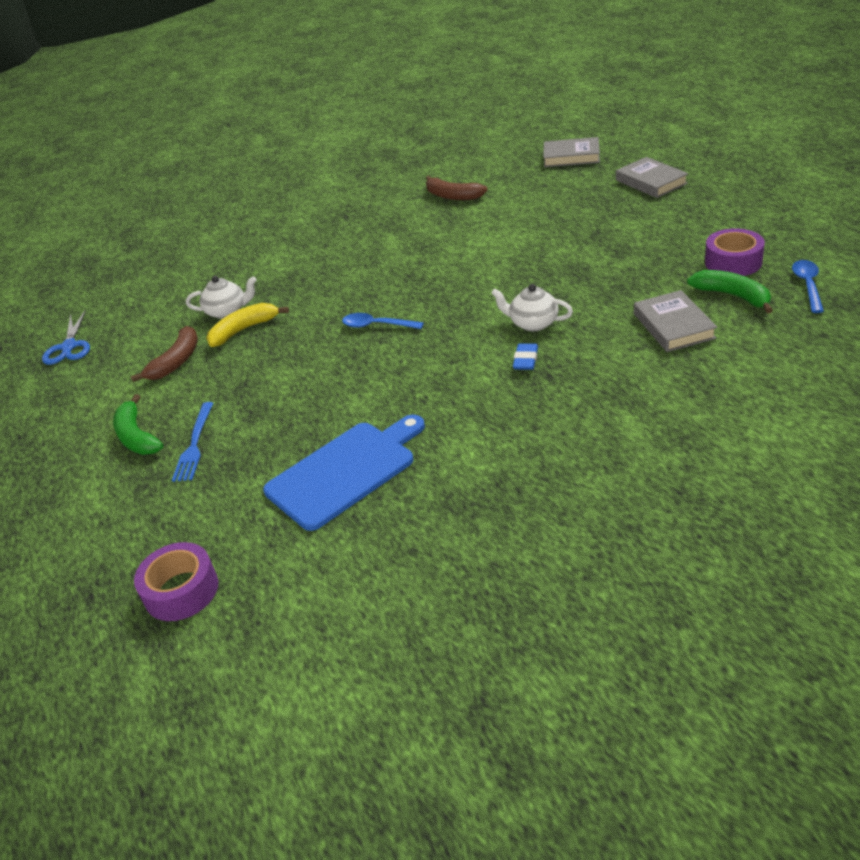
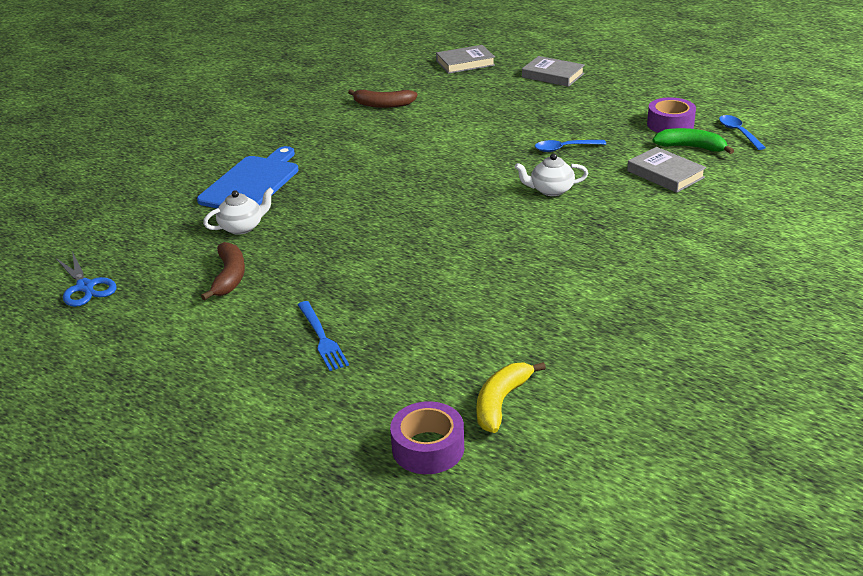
camera: 30 degrees left, 5 degrees down
(137, 436) = (252, 345): green banana -> none
(244, 330) = (277, 239): yellow banana -> yellow banana (501, 402)
(345, 472) = (492, 326): blue cutting board -> blue cutting board (252, 183)
(377, 326) = (411, 214): blue spoon -> blue spoon (565, 148)
(526, 360) = (570, 217): blue eraser -> none

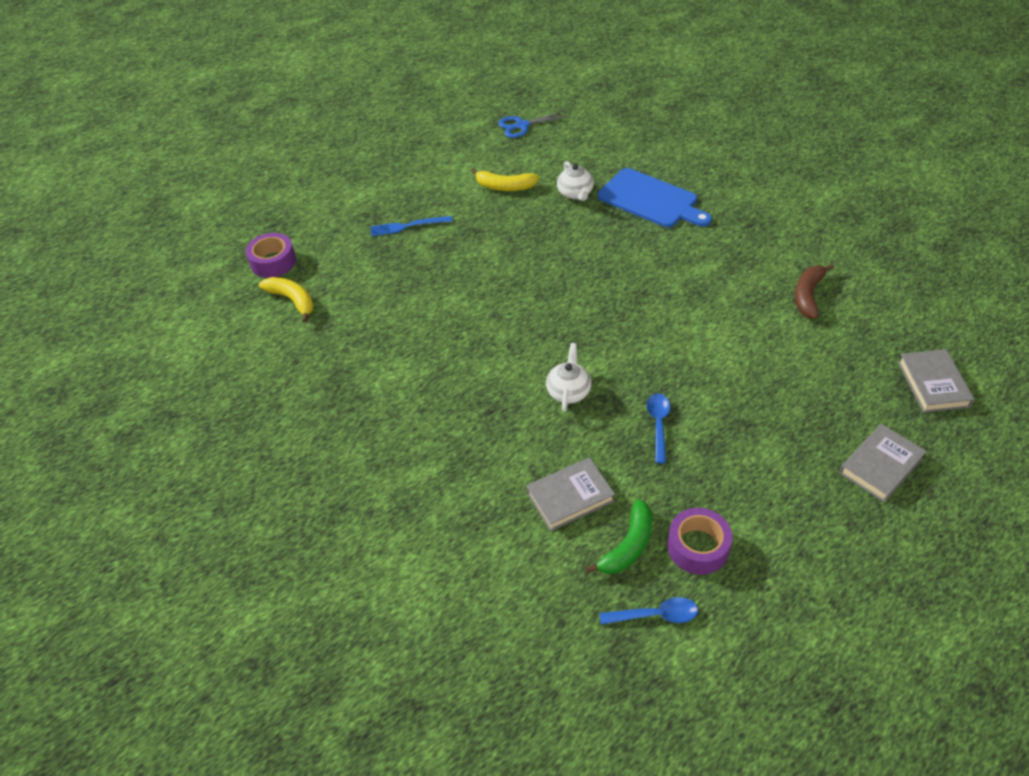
camera: 105 degrees right, 15 degrees up
(229, 277) = (504, 187): brown banana -> yellow banana

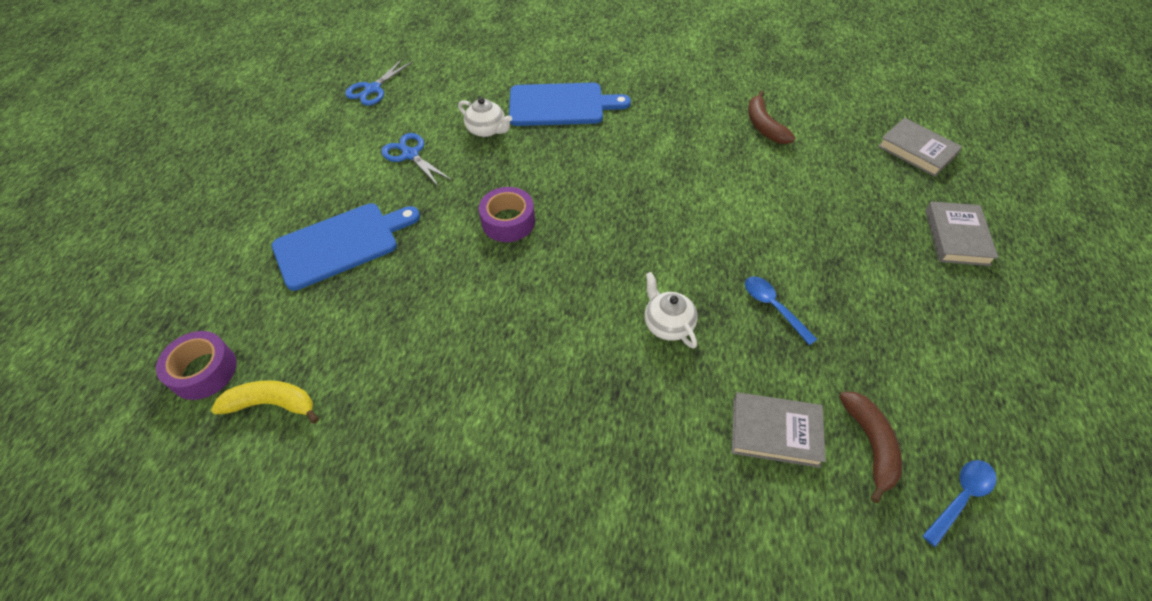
camera: 40 degrees left, 5 degrees up
(407, 226) = (341, 244): blue fork -> blue cutting board
(504, 187) = (410, 155): yellow banana -> blue scissors
(570, 497) = (775, 432): grey book -> grey book turned 75 degrees clockwise
(628, 546) = (870, 445): green banana -> brown banana
(698, 547) = (920, 402): purple tape -> purple tape (508, 221)

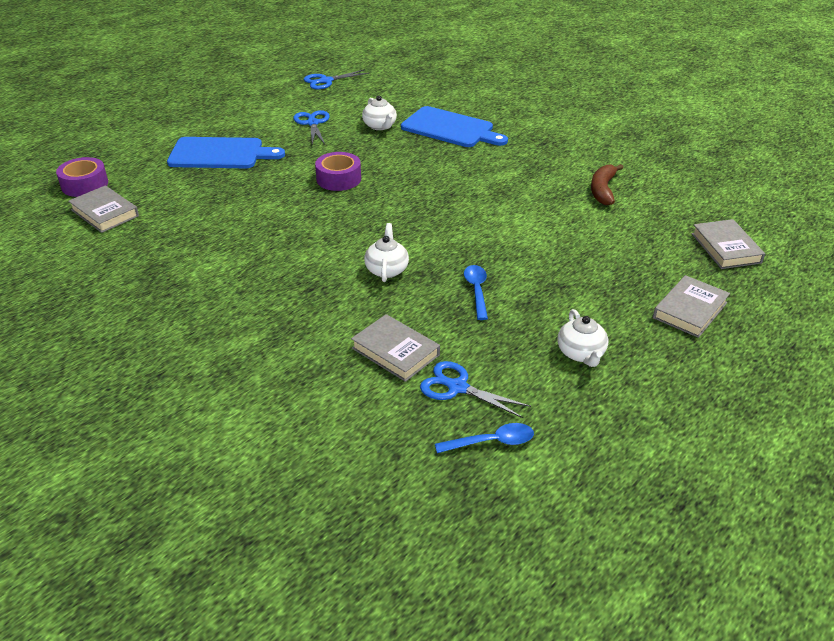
camera: 30 degrees right, 15 degrees down
(272, 404) = (105, 213): yellow banana -> grey book
(870, 445) = (457, 387): brown banana -> blue scissors
(926, 337) = (581, 353): none -> white teapot

